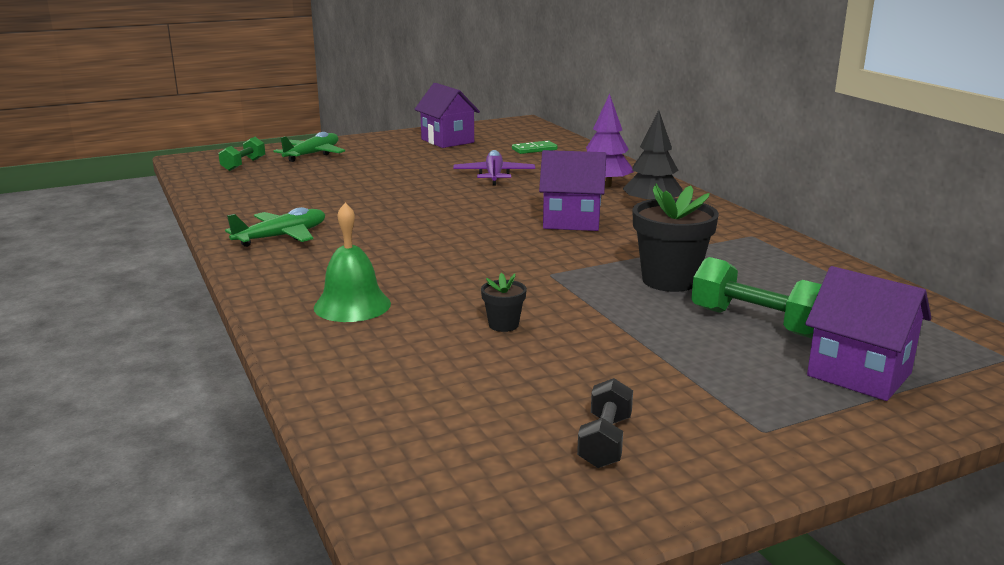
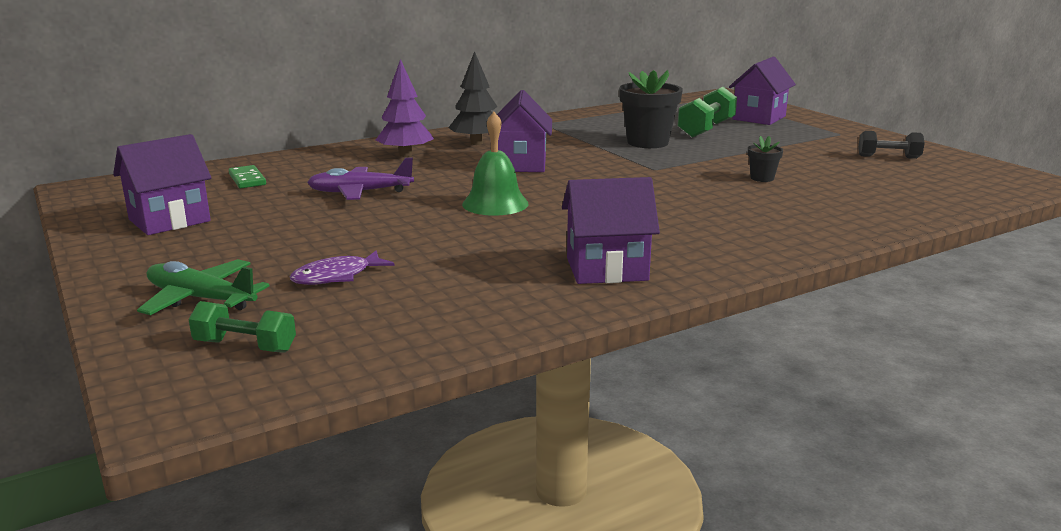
camera: 95 degrees left, 0 degrees up
(282, 237) = (606, 269): green plane -> purple house
(324, 175) = (336, 276): none -> purple fish
(352, 305) = (767, 221): green bell -> green bell (495, 204)

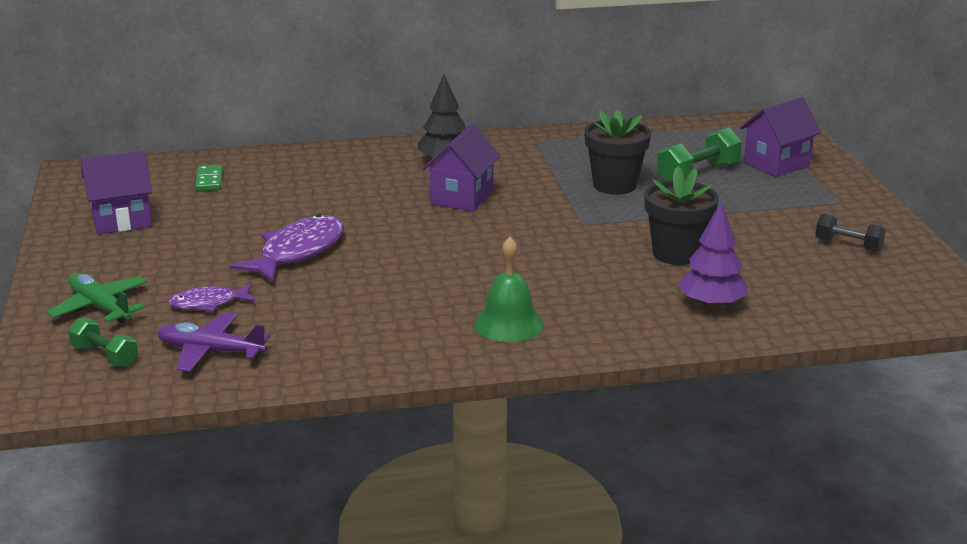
camera: 20 degrees right, 5 degrees up
(360, 192) = (291, 212): purple plane -> purple plane (210, 351)
(398, 221) = (298, 252): none -> purple fish
(406, 155) = (366, 168): purple tree -> purple tree (711, 304)
(495, 204) = (395, 245): green bell -> green bell (509, 324)
(606, 269) = (422, 336): purple house -> none
(762, 178) = (676, 253): black flower pot -> black flower pot, size x2.04

